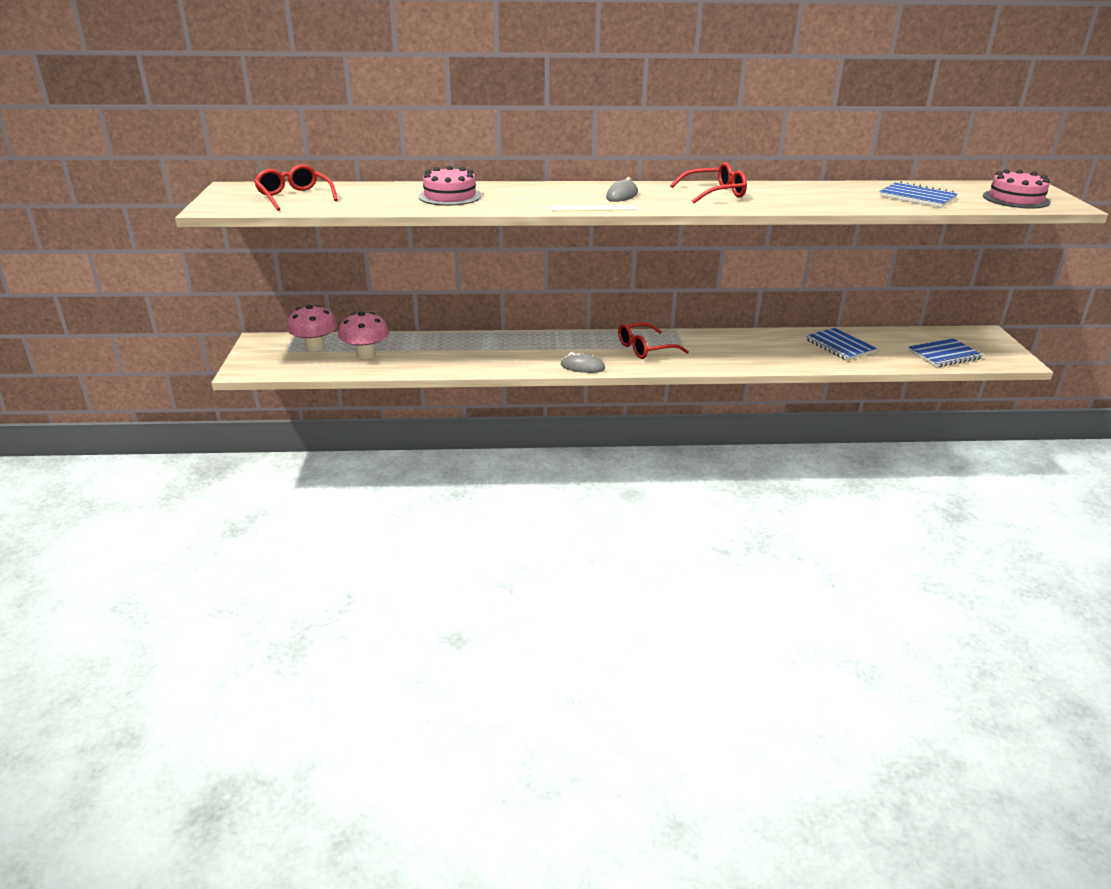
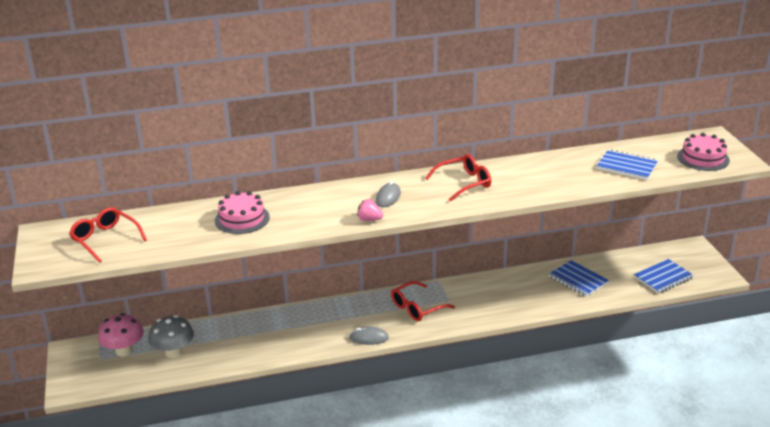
camera: 10 degrees left, 0 degrees up
(366, 354) = (173, 352): pink mushroom -> grey mushroom
(593, 208) = (369, 219): white ruler -> pink strawberry

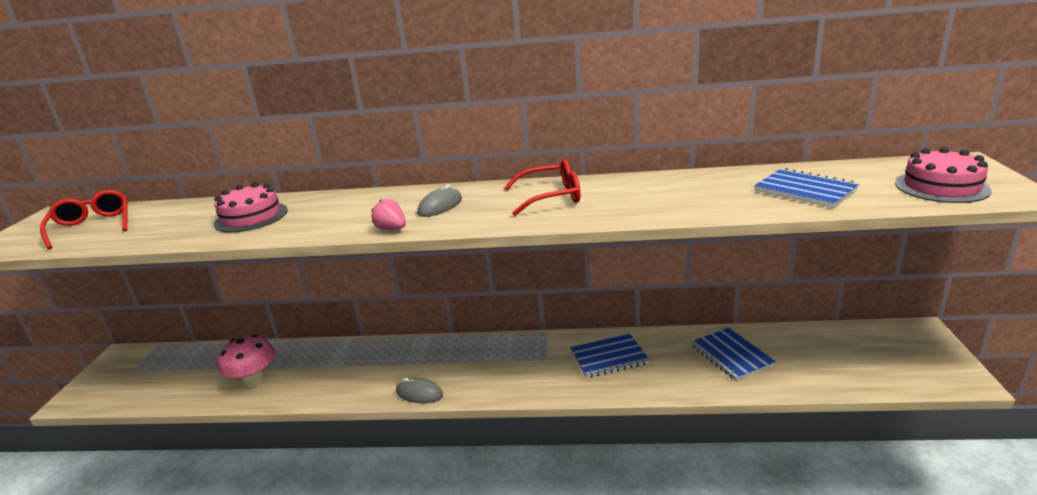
camera: 20 degrees right, 5 degrees down
(124, 350) = (163, 365): pink mushroom -> pink mushroom (254, 380)
(173, 352) = (205, 375): grey mushroom -> none
(417, 308) = (501, 363): red glasses -> none
(663, 278) = (863, 369): blue notebook -> blue notebook (609, 357)

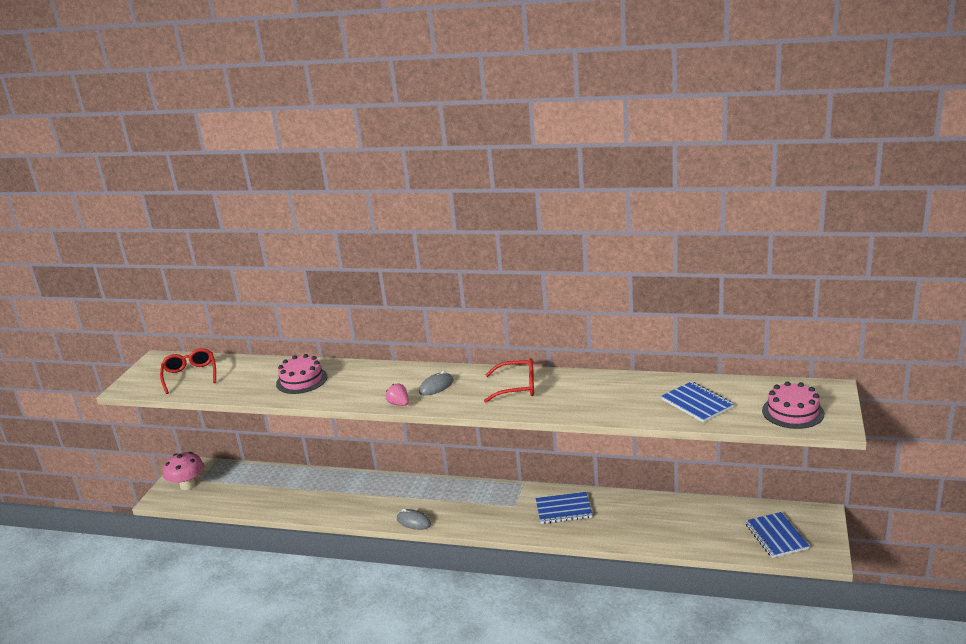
camera: 10 degrees right, 0 degrees up
(254, 380) = (291, 497): pink mushroom -> pink mushroom (188, 485)
(731, 355) = (659, 518): blue notebook -> blue notebook (776, 536)

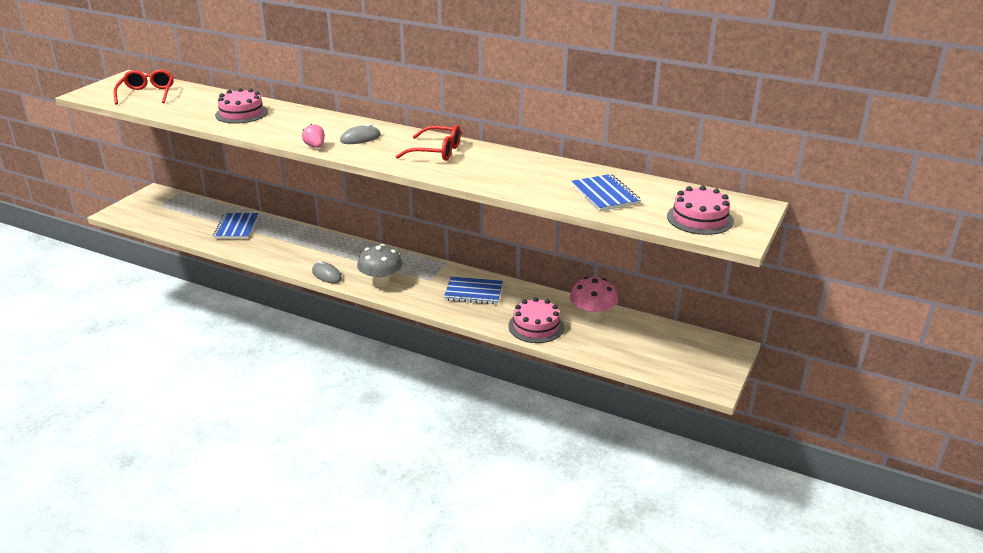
camera: 10 degrees right, 5 degrees up
(188, 485) = (145, 207): pink mushroom -> pink mushroom (592, 316)
(470, 518) = (381, 282): none -> grey mushroom
(639, 532) = (536, 326): none -> pink cake
(776, 536) = (672, 357): blue notebook -> blue notebook (236, 227)

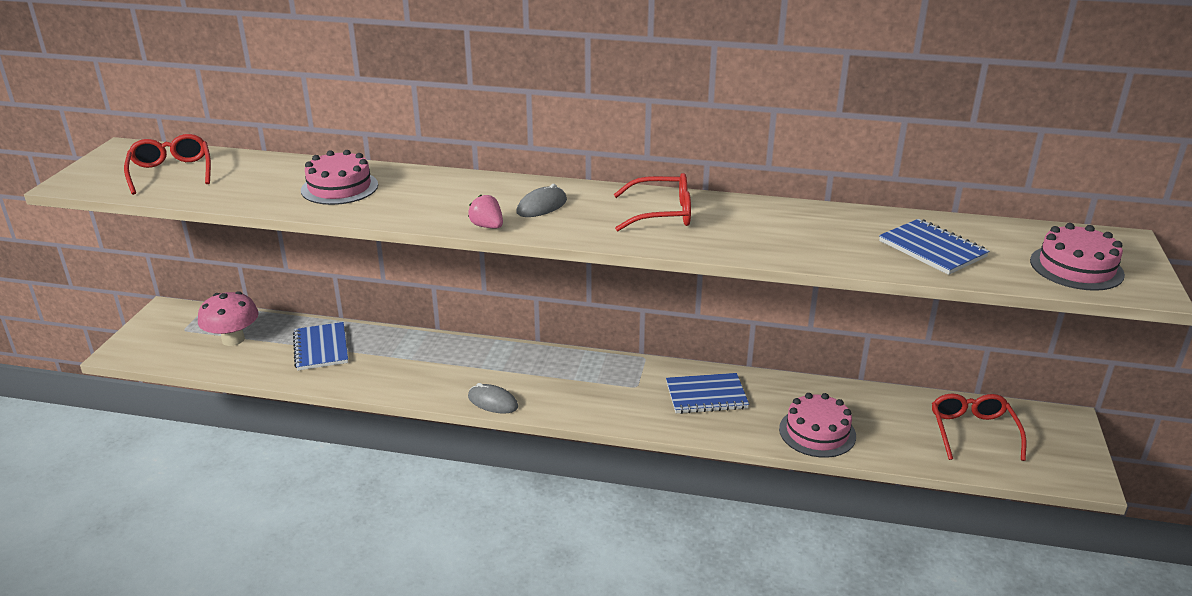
camera: 15 degrees left, 0 degrees up
(381, 282) = (574, 400): grey mushroom -> none
(592, 316) = (876, 405): pink mushroom -> pink mushroom (233, 339)
(651, 344) = (972, 432): none -> red glasses

